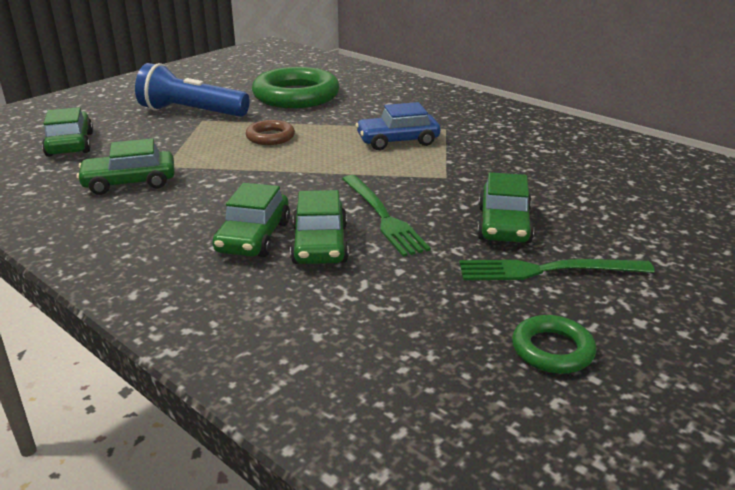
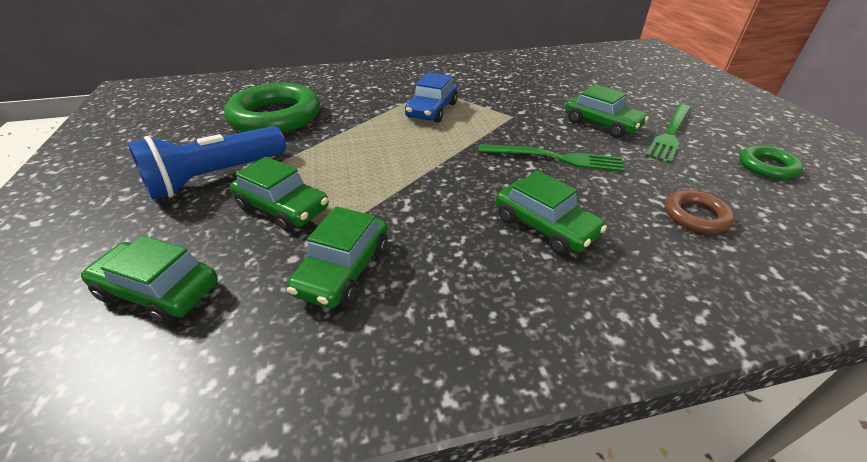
camera: 55 degrees left, 10 degrees up
(270, 137) = (347, 155): brown ring -> brown ring (695, 216)
(320, 245) = (582, 199): green car -> green car (283, 208)

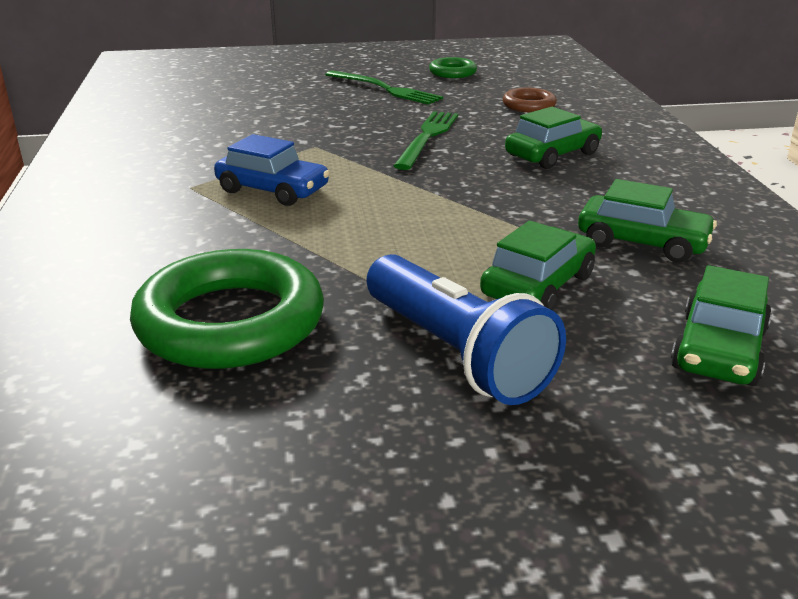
camera: 85 degrees left, 10 degrees down
(601, 124) = (354, 110): green car -> none

